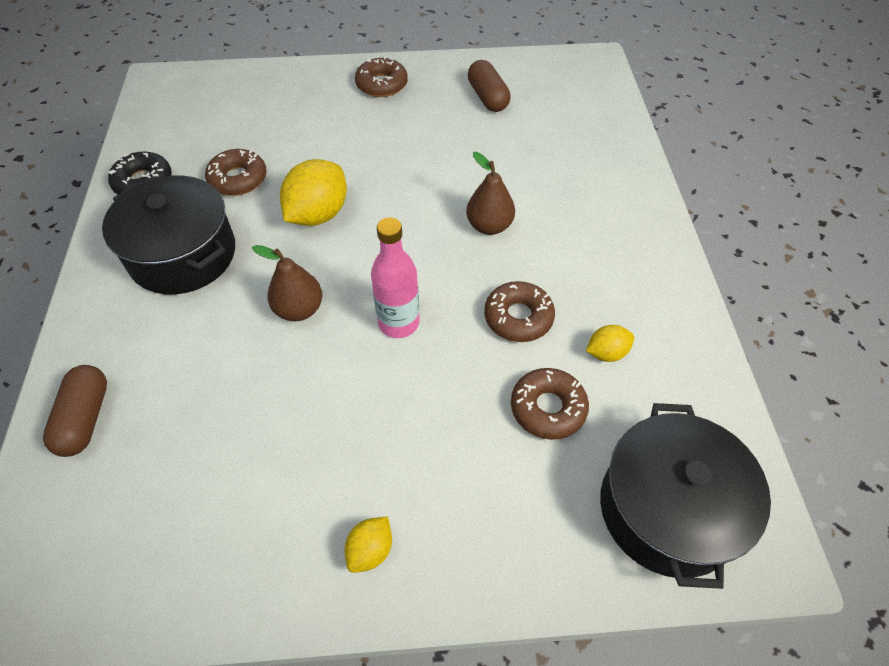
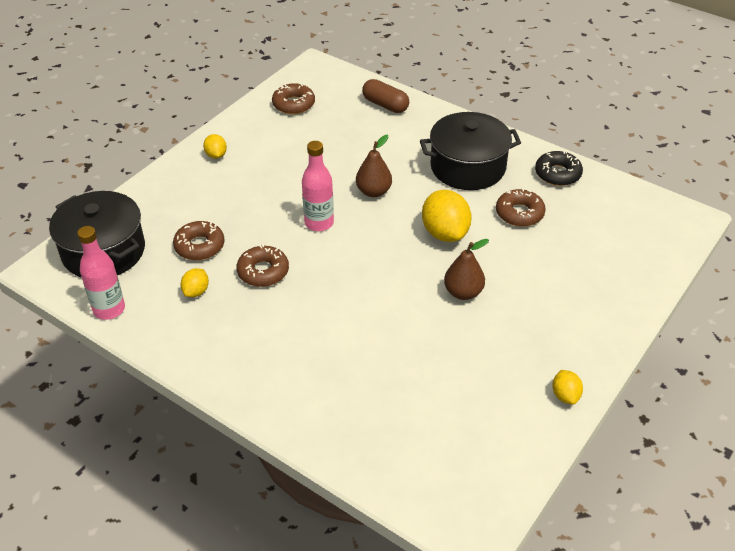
camera: 130 degrees right, 10 degrees down
(381, 84) = (572, 342): brown donut -> brown donut (293, 104)
(439, 68) = (565, 395): none -> yellow lemon
(487, 97) = (489, 400): brown capsule -> none
(489, 226) = (345, 305): brown pear -> brown pear (463, 292)
(719, 411) = (109, 309): none -> pink bottle

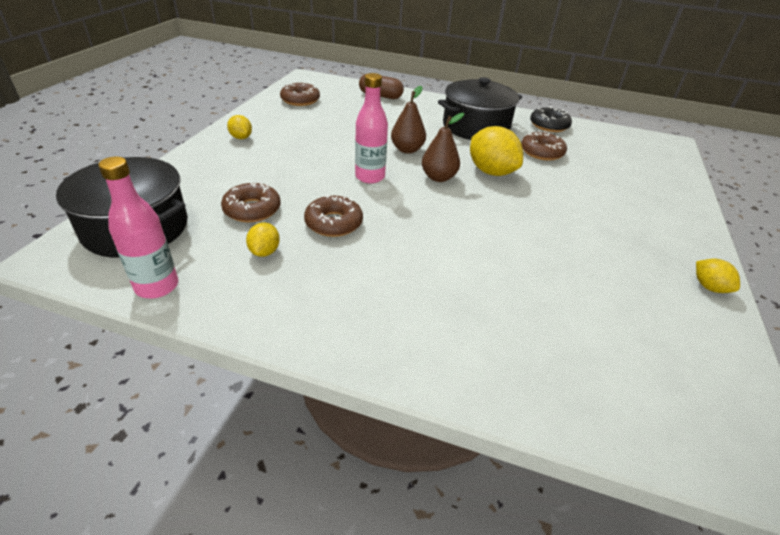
camera: 20 degrees left, 5 degrees down
(463, 292) = (542, 214): brown pear -> brown pear (438, 177)

